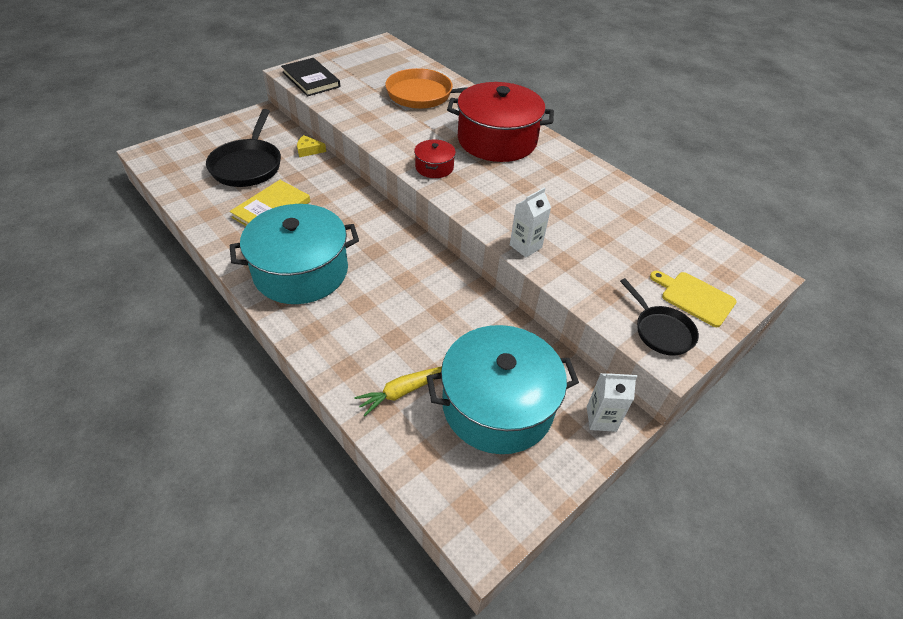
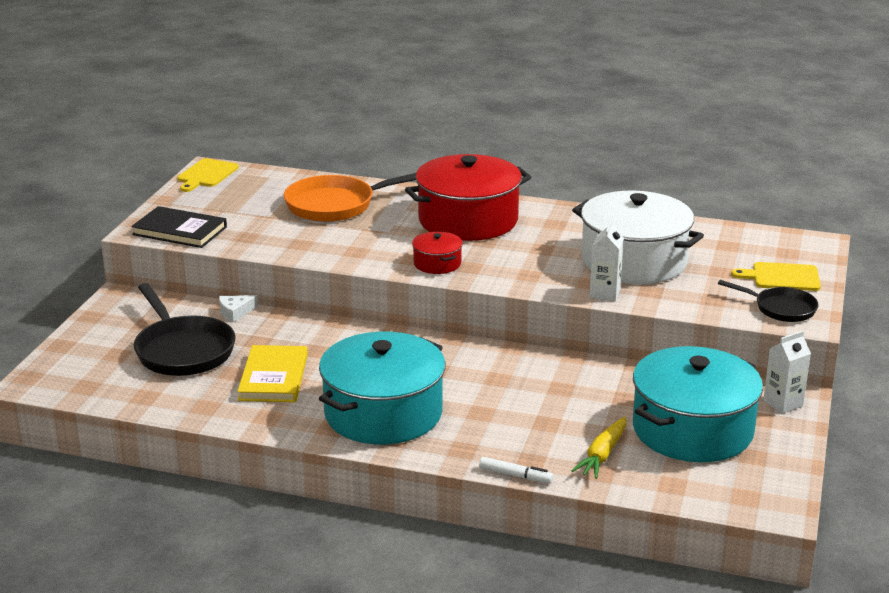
camera: 30 degrees left, 20 degrees down
(308, 150) = (235, 312): yellow cheese -> white cheese
(321, 375) = (515, 475): none -> white marker
(375, 46) = (206, 175): none -> yellow cutting board
(581, 226) = (634, 261): none -> white pot

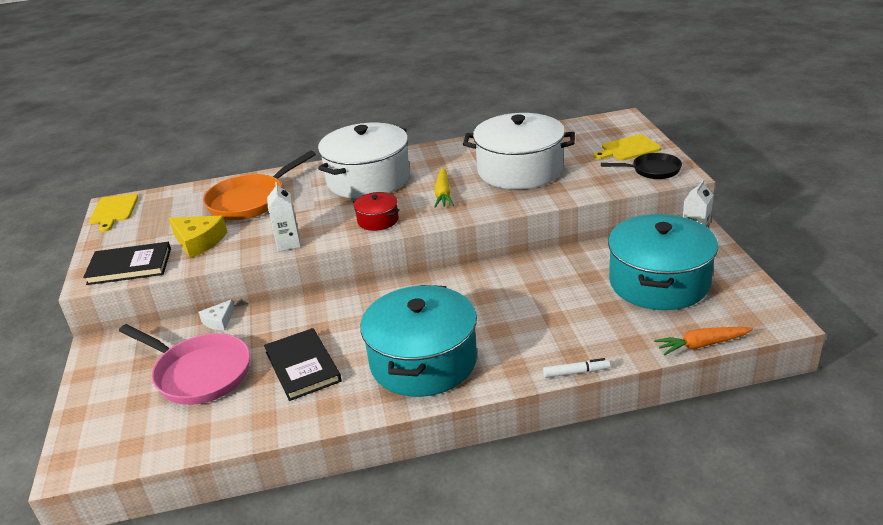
camera: 25 degrees left, 5 degrees up
(182, 350) = (199, 373): black pan -> pink pan
(256, 228) = (198, 241): none -> yellow cheese
(274, 377) = (303, 366): yellow book -> black book
(468, 220) = (368, 179): red pot -> white pot
(602, 455) = (620, 328): yellow carrot -> yellow carrot (443, 194)
(605, 293) = (525, 200): white carton -> white carton (288, 243)
(668, 500) = (702, 345): none -> orange carrot

